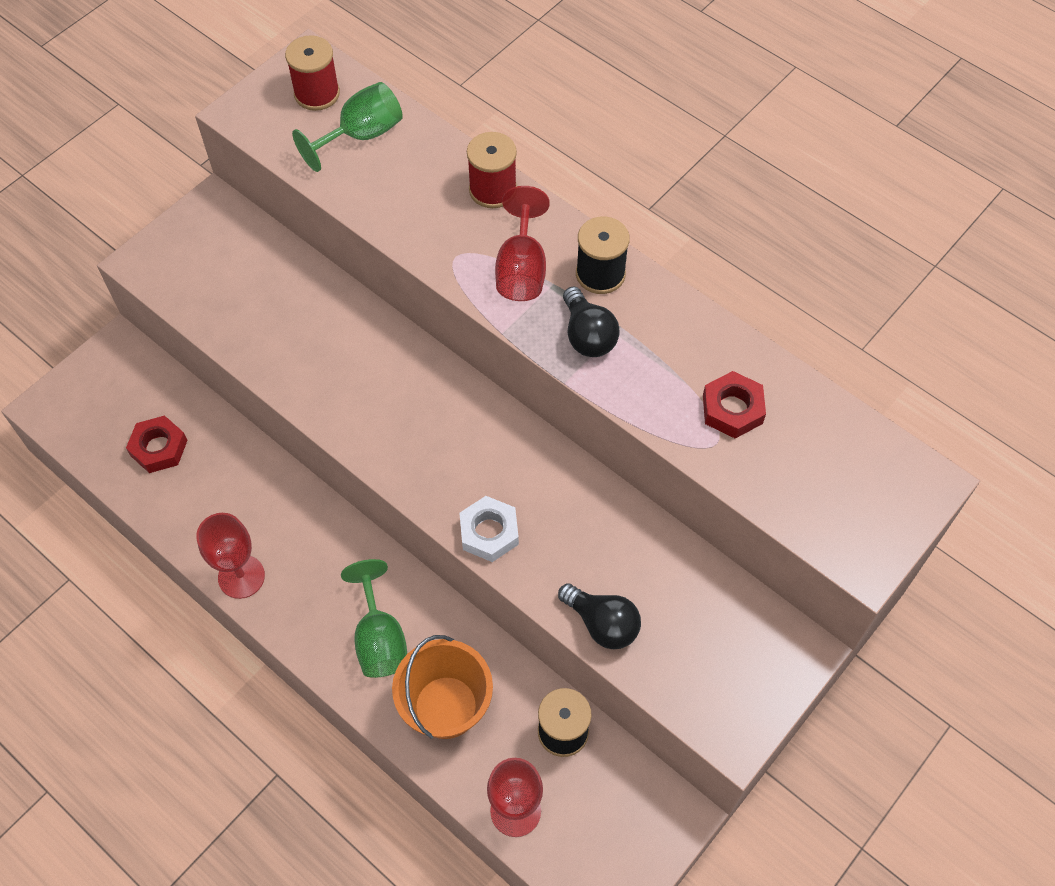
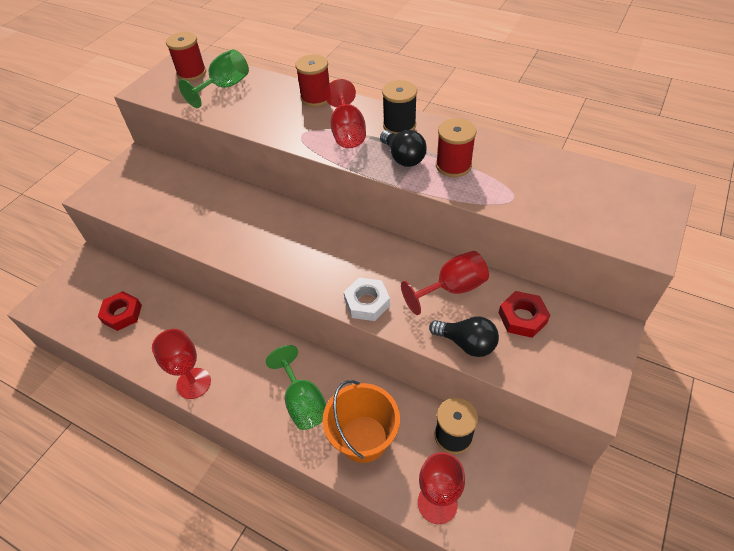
camera: 10 degrees left, 10 degrees down
(610, 539) = (452, 289): none -> red goblet
(654, 366) = (453, 165): none -> red spool
(732, 409) = (515, 178): red nut -> red nut (522, 318)

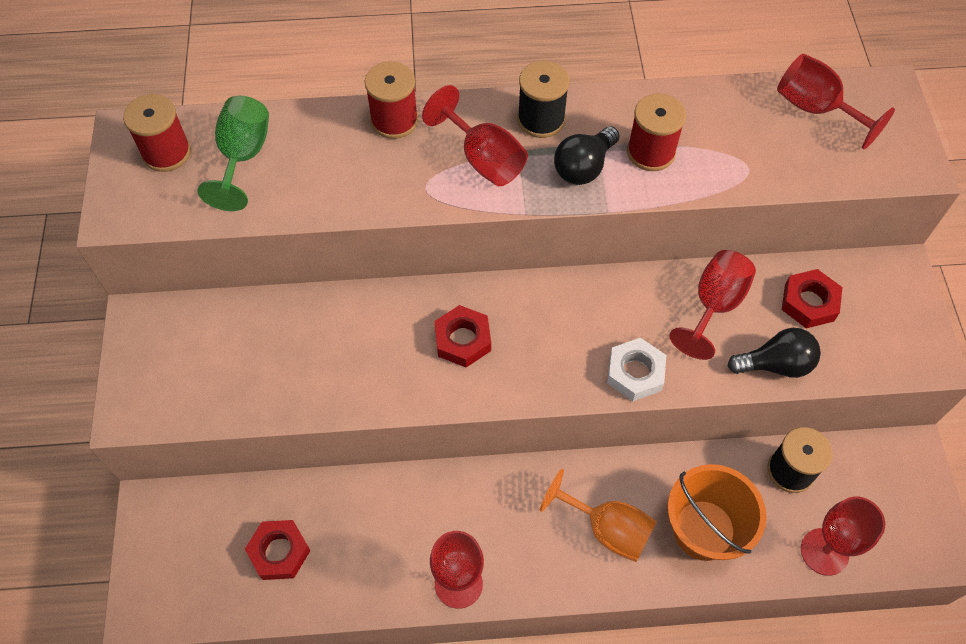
camera: 35 degrees left, 10 degrees up
(281, 237) = (462, 340): none -> red nut
(303, 402) = (607, 529): green goblet -> orange goblet
(403, 158) = (584, 167): black light bulb -> black light bulb turned 105 degrees clockwise
(593, 184) = (816, 109): none -> red goblet

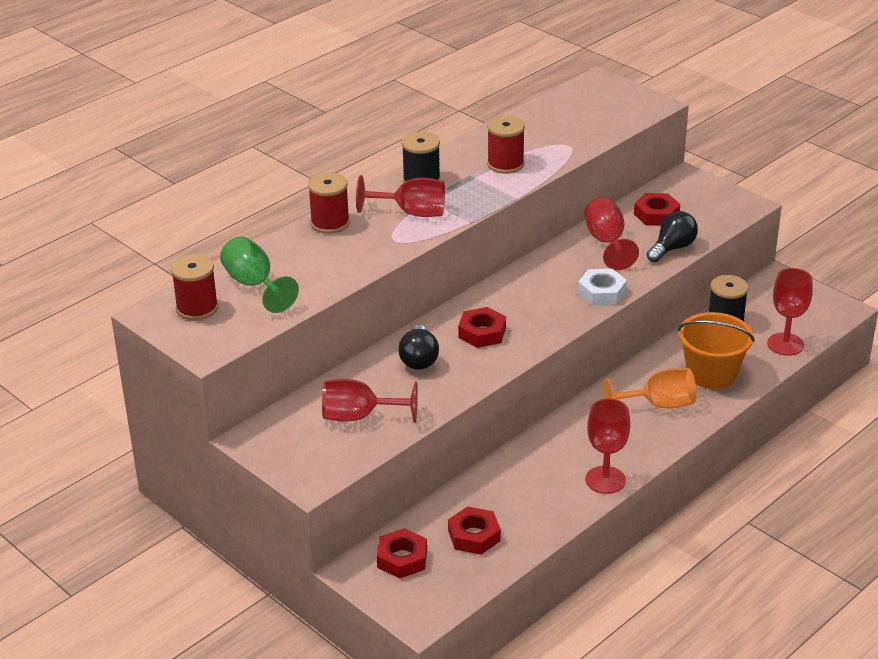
camera: 40 degrees left, 25 degrees down
(198, 527) = (402, 558): none -> red nut
(584, 167) = (476, 188): black light bulb -> black light bulb (419, 359)
(816, 109) = (571, 106): red goblet -> red goblet (359, 416)

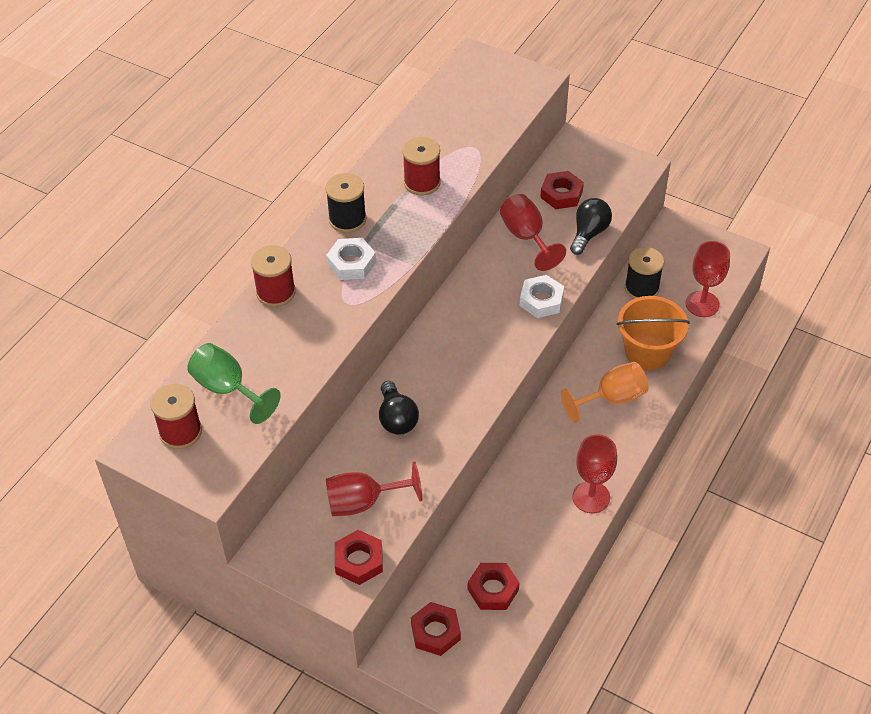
camera: 15 degrees left, 15 degrees up
(411, 213) = (351, 263): red goblet -> white nut
(482, 333) = (446, 373): red nut -> red nut (359, 561)

